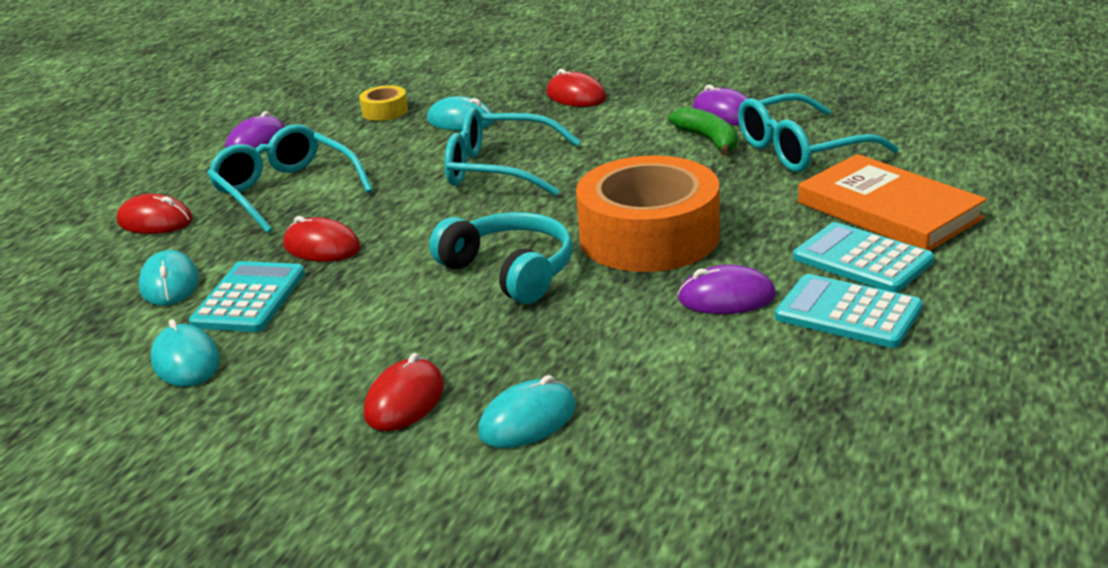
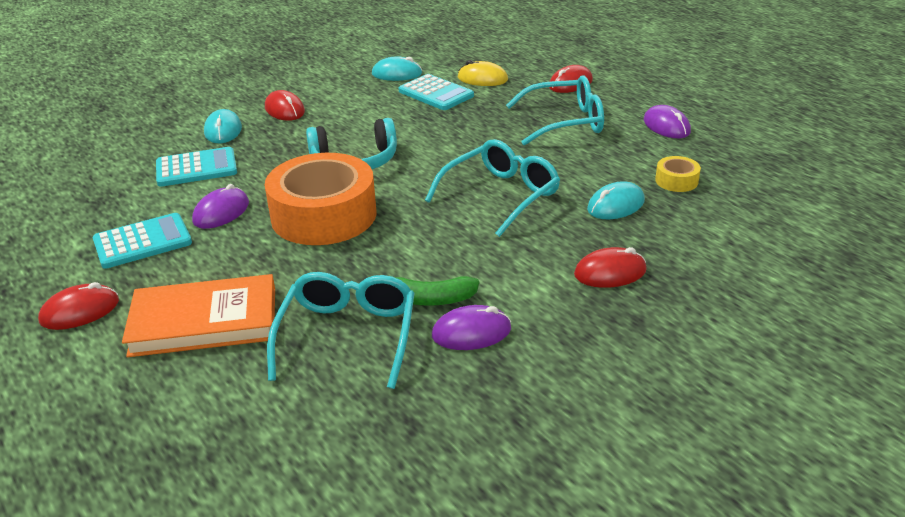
camera: 120 degrees right, 5 degrees up
(169, 284) = (482, 79): turquoise mouse -> yellow mouse
(322, 247) = (468, 119): red mouse -> red mouse (80, 311)
(862, 259) = (175, 276): turquoise calculator -> turquoise calculator (196, 168)

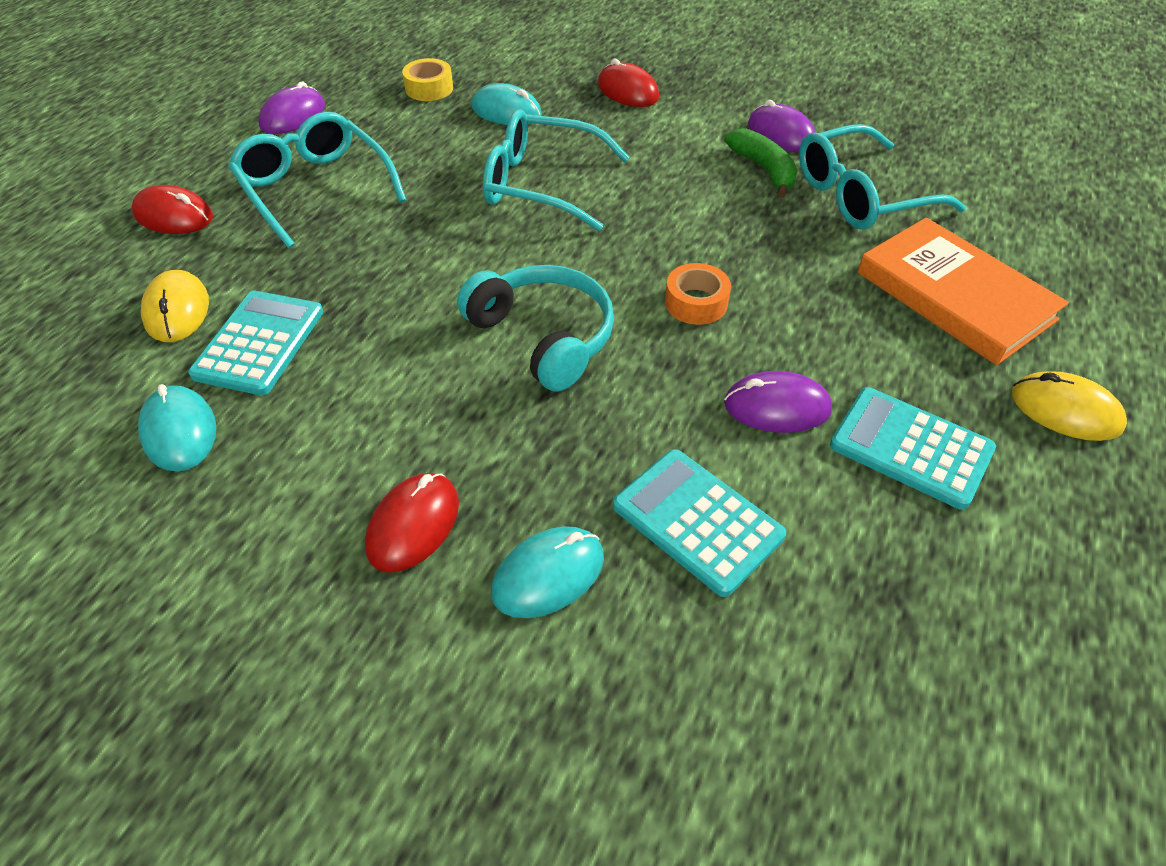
camera: 120 degrees left, 15 degrees up
(80, 311) = (1065, 410): red mouse -> yellow mouse
(324, 215) = (696, 303): orange tape -> orange tape, size x0.42

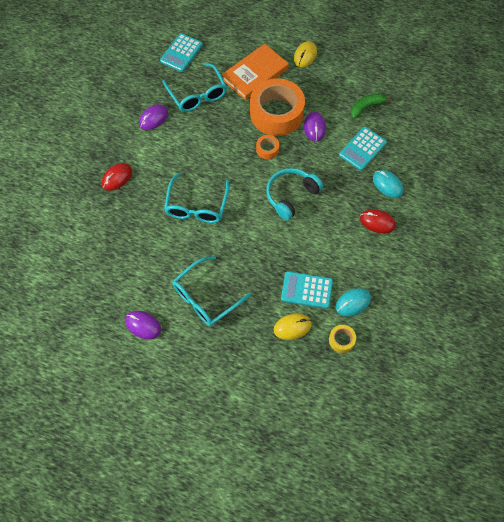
camera: 95 degrees left, 15 degrees up
(174, 216) = (230, 352): red mouse -> none
(429, 88) = (115, 266): yellow tape -> yellow tape (341, 340)
(506, 111) = (136, 227): turquoise mouse -> none
(764, 169) = (181, 125): green banana -> green banana (366, 107)
(819, 329) = (276, 113): none -> orange tape
(910, 448) = (326, 95): turquoise calculator -> turquoise calculator (181, 53)

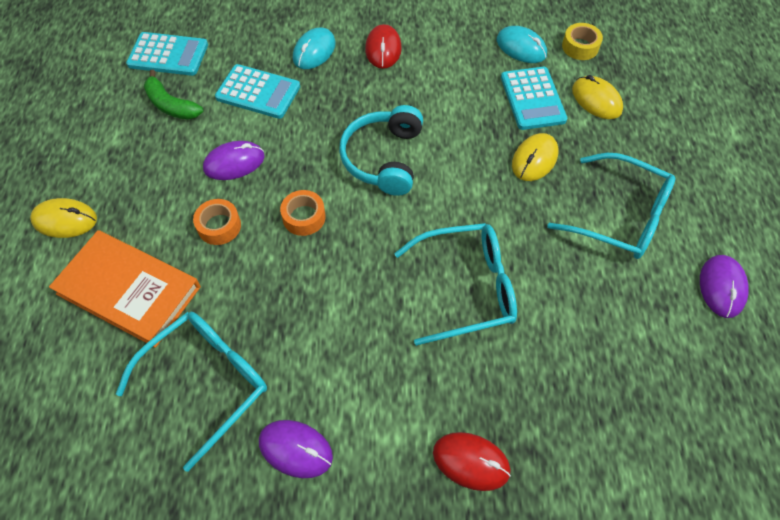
camera: 110 degrees left, 5 degrees down
(181, 53) = (92, 462): turquoise calculator -> turquoise calculator (168, 55)
(261, 271) = (534, 159): none -> yellow mouse
(276, 113) = (219, 226): orange tape -> orange tape, size x0.42
(291, 196) = (384, 158): turquoise headphones -> turquoise headphones turned 75 degrees clockwise

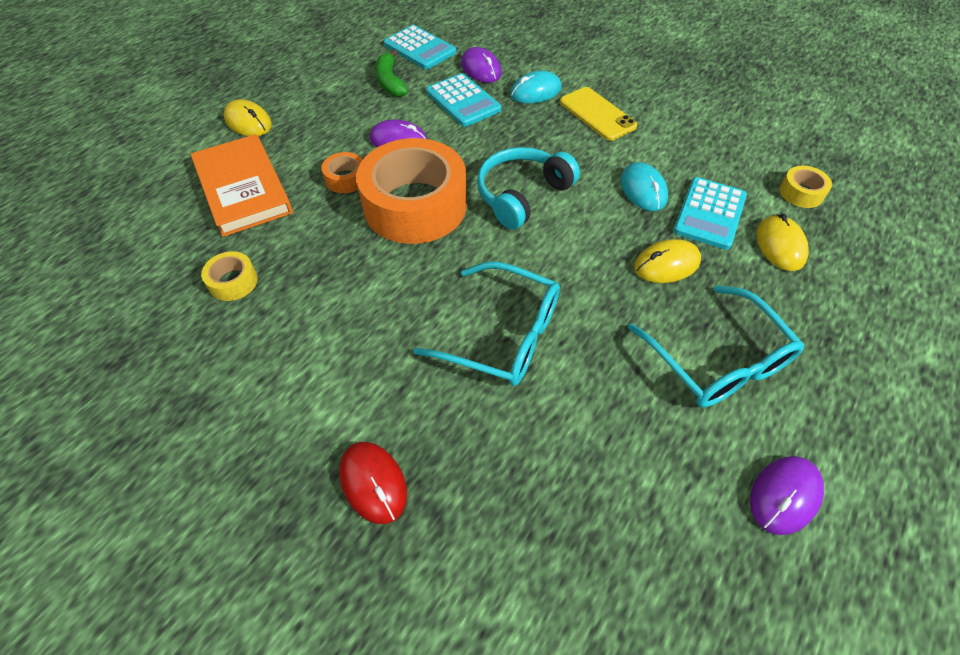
camera: 35 degrees right, 5 degrees down
(207, 381) = (233, 282): turquoise glasses -> yellow tape
(295, 449) = (246, 372): purple mouse -> purple mouse (481, 69)
(304, 217) = (415, 205): orange tape -> orange tape, size x2.40
(383, 49) = (597, 114): red mouse -> yellow phone
(521, 47) = (735, 167): turquoise mouse -> turquoise mouse (643, 190)

